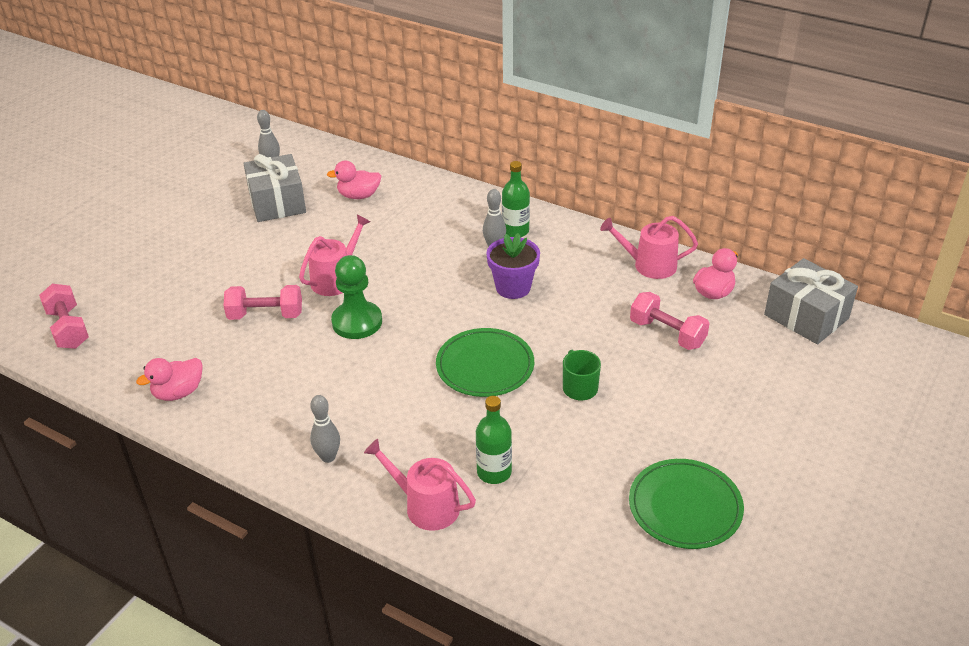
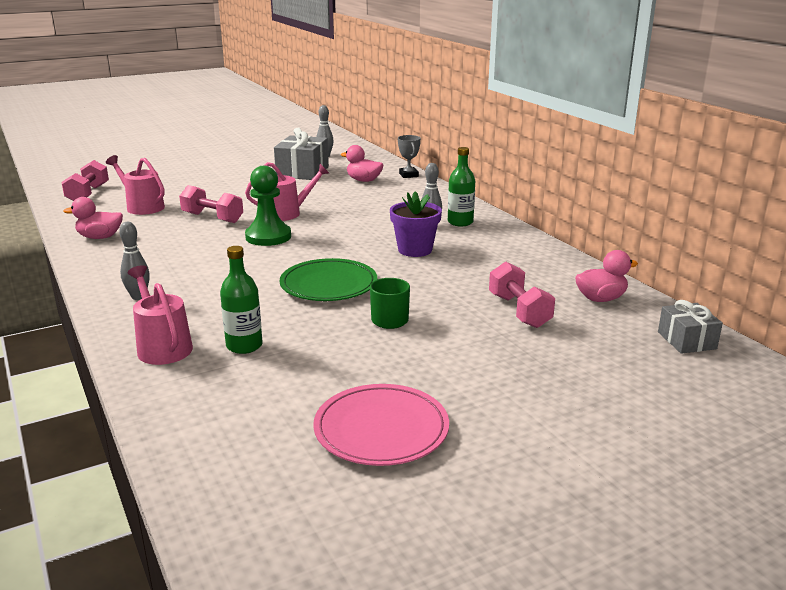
camera: 30 degrees right, 15 degrees down
(395, 170) = (408, 175): none -> grey trophy
(649, 265) = (556, 267): pink watering can -> pink watering can (142, 207)
(685, 507) = (381, 429): green plate -> pink plate
(806, 316) = (686, 340): grey gift -> grey gift, size x0.59

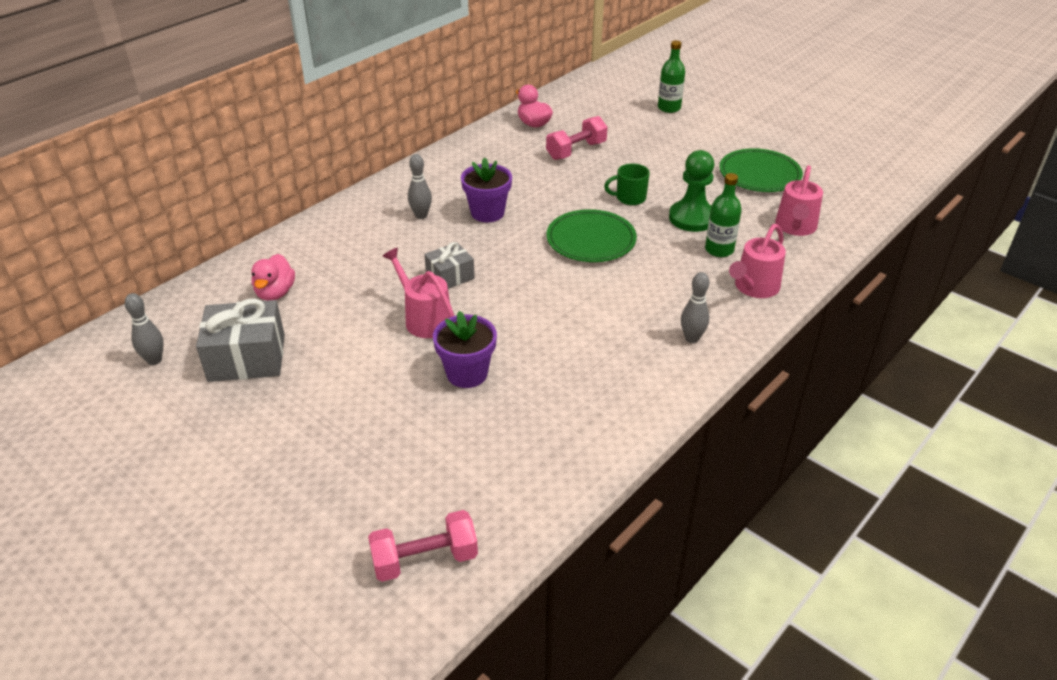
camera: 110 degrees left, 15 degrees up
(100, 237) = (579, 445): pink duck -> none
(142, 207) = (456, 460): pink watering can -> pink watering can (795, 227)
(212, 218) = (467, 373): pink dumbbell -> purple flower pot
(268, 237) = (503, 309): green pawn -> green pawn (692, 218)
(381, 429) = (759, 174): pink plate -> green plate
(408, 175) = (242, 263): grey trophy -> none
(460, 222) = (401, 201): green bottle -> green bottle (669, 108)
(686, 340) = (575, 95): grey gift -> grey gift (450, 276)

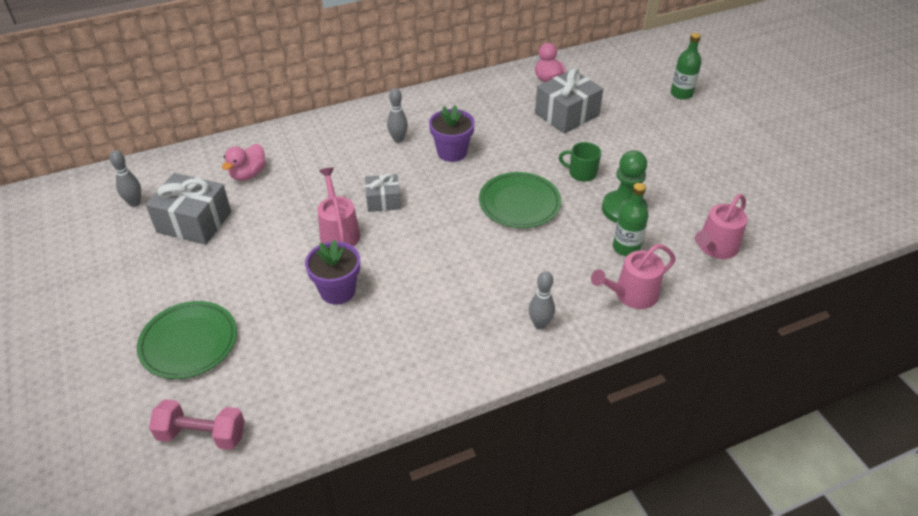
camera: 25 degrees right, 5 degrees up
(576, 151) = (566, 114): pink dumbbell -> grey gift
(759, 174) = (719, 184): green plate -> green plate (189, 342)

